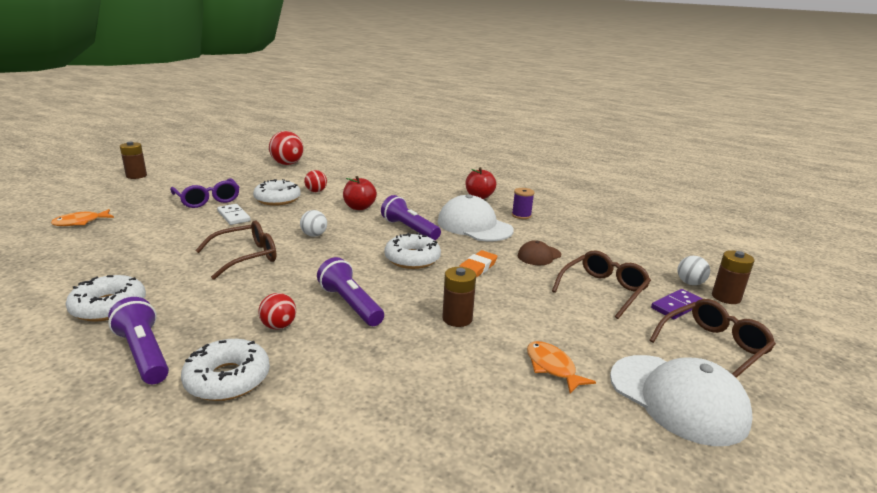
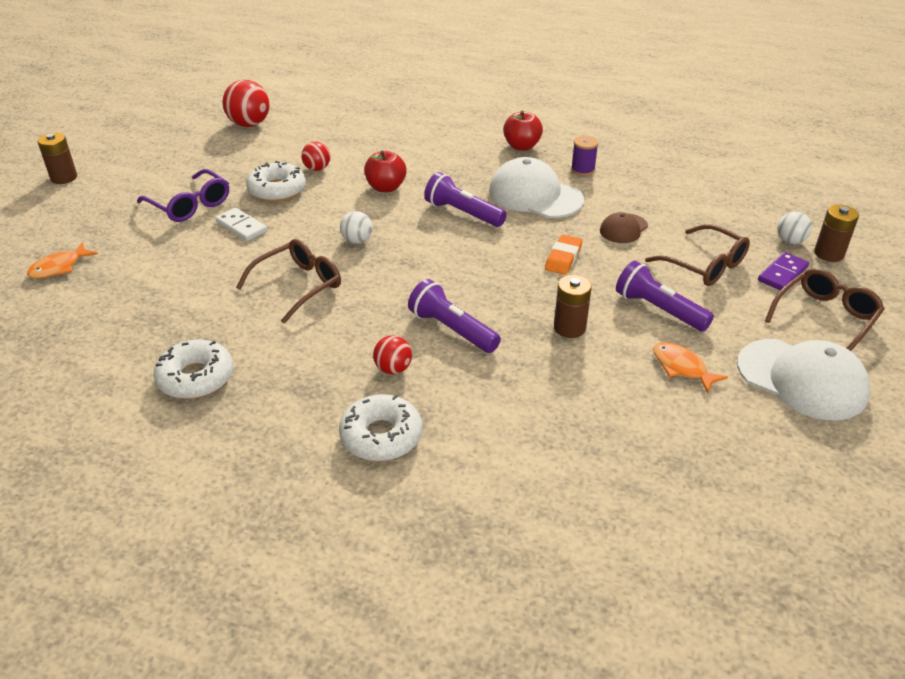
camera: 10 degrees left, 15 degrees up
(144, 354) = (278, 425): purple flashlight -> purple flashlight (659, 310)
(412, 259) = (487, 257): white donut -> none
(603, 290) = (704, 265): brown glasses -> brown glasses turned 105 degrees clockwise

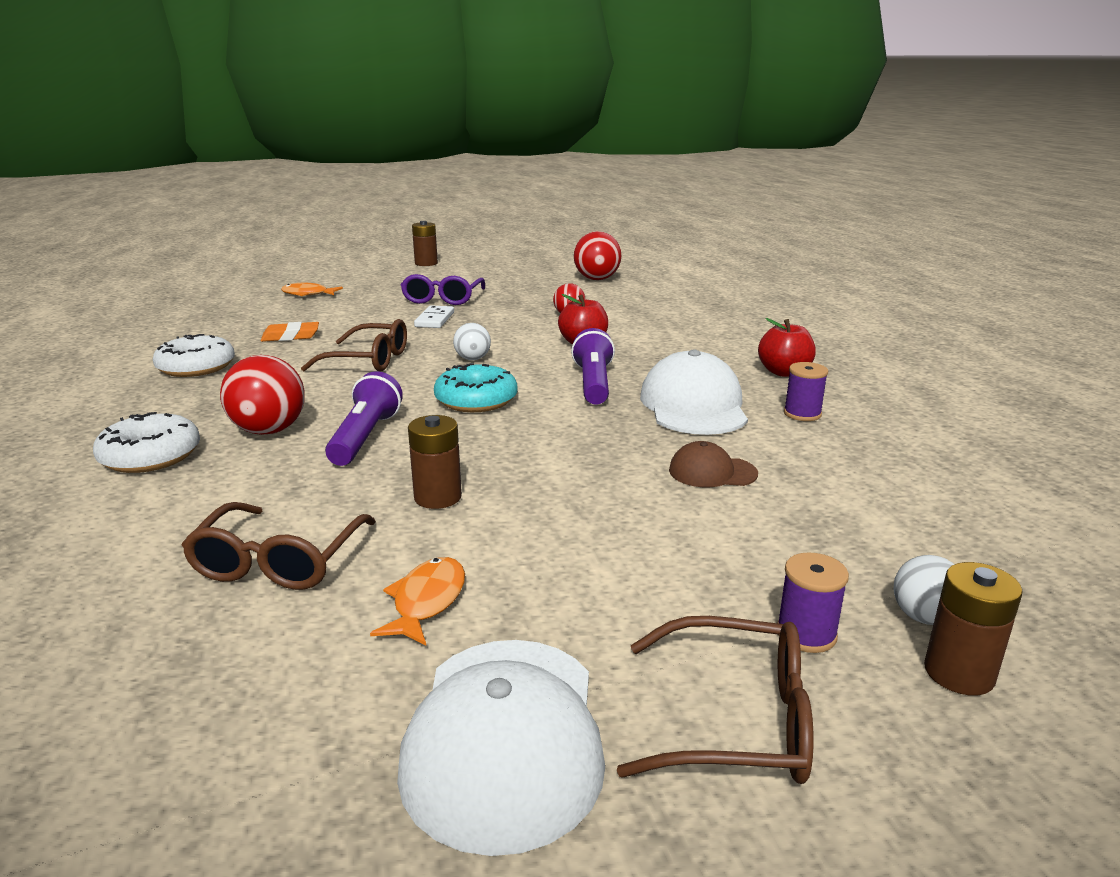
camera: 55 degrees right, 15 degrees down
(277, 190) = (510, 313): white donut -> none
(393, 369) = (269, 430): red ball -> red ball, size x1.71
(438, 266) = (476, 400): none -> turquoise donut
(563, 258) = (584, 454): orange eraser -> orange eraser (290, 336)
(659, 310) = (551, 546): purple flashlight -> none
(704, 265) = (717, 554): brown glasses -> brown glasses (278, 561)
(782, 274) = (806, 634): purple domino -> purple spool

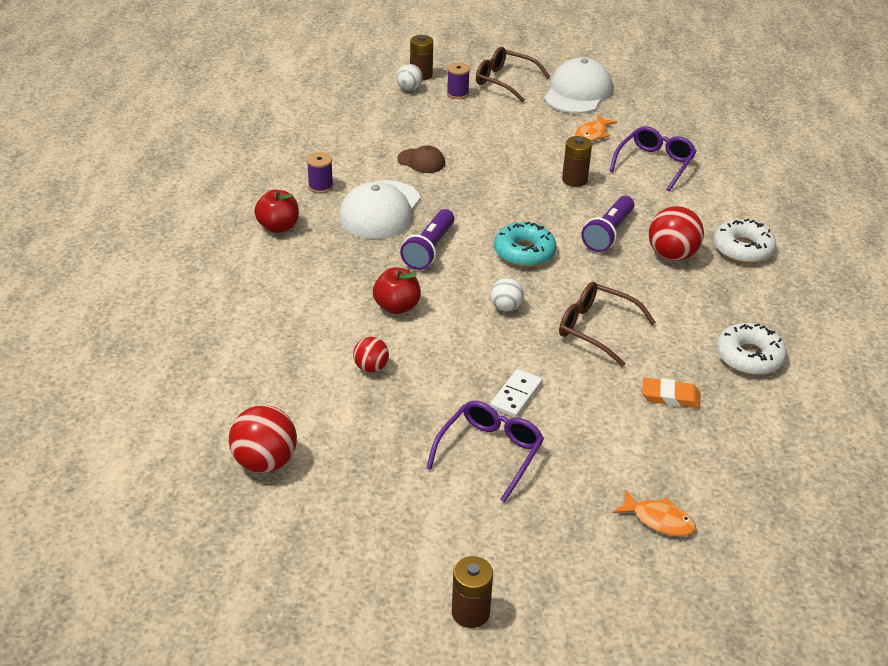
camera: 160 degrees left, 15 degrees up
(278, 561) = (654, 164): brown glasses -> purple glasses

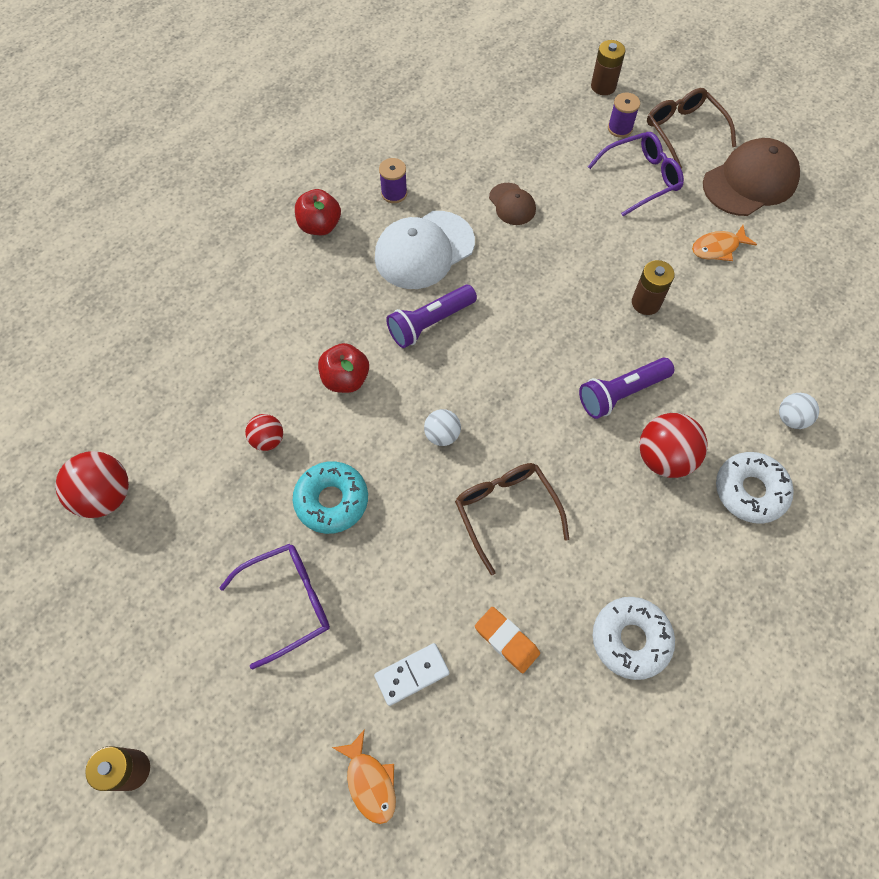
camera: 35 degrees right, 25 degrees up
(409, 89) = (576, 100): white ball -> white ball (791, 418)
(516, 395) = (364, 549): white domino -> white domino (412, 674)
(524, 252) = (516, 374): turquoise donut -> turquoise donut (332, 501)
(578, 92) = (750, 181): white cap -> brown cap
(654, 164) = (752, 322): purple glasses -> purple glasses (641, 178)

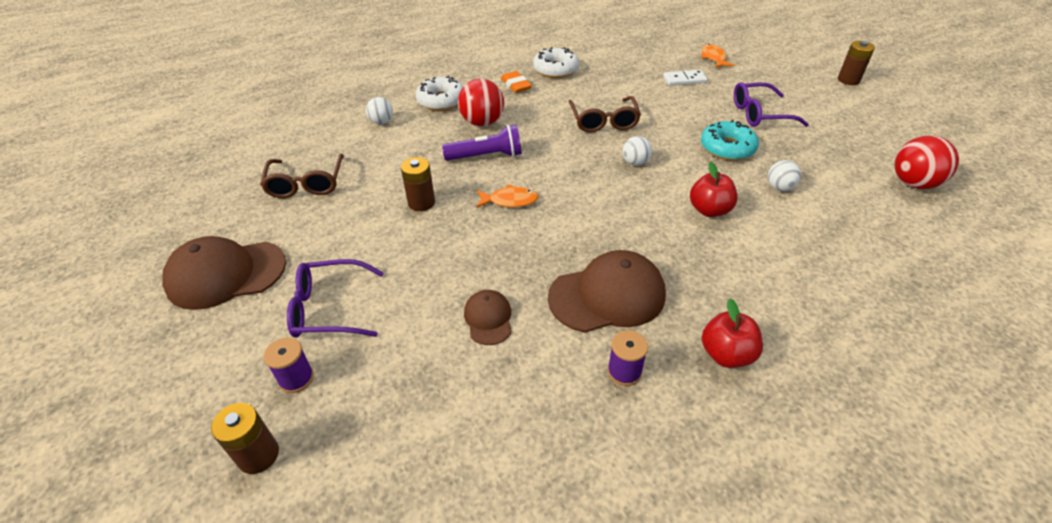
camera: 160 degrees left, 20 degrees down
(268, 440) = (779, 187): red ball -> white ball
(424, 250) = (607, 296): white cap -> brown cap
(430, 323) = (621, 232): purple flashlight -> none
(506, 640) = (625, 80): orange eraser -> orange eraser (516, 85)
(683, 131) = (228, 351): brown glasses -> brown glasses (306, 184)
(718, 248) = (321, 226): orange fish -> orange fish (510, 201)

